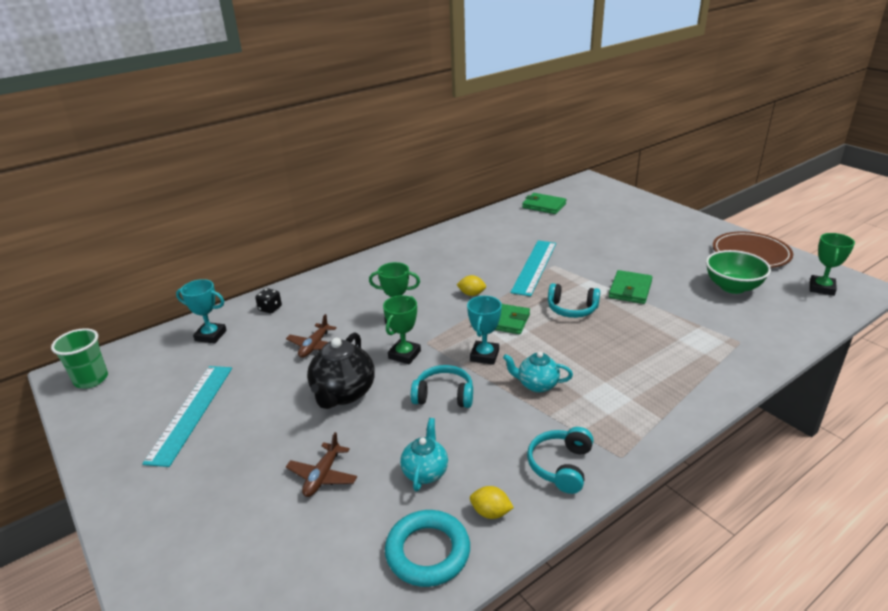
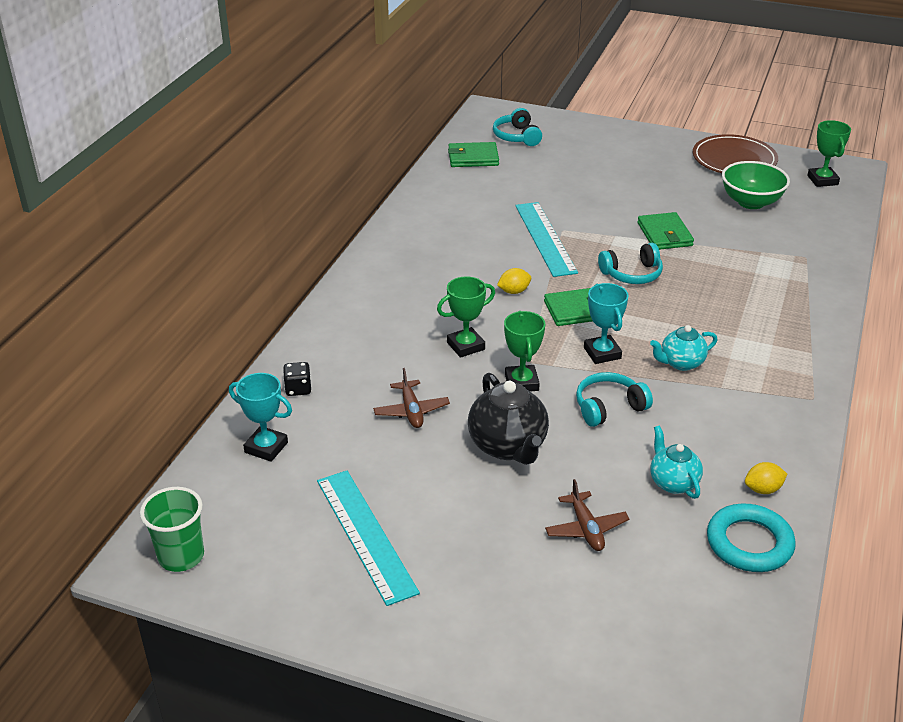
camera: 35 degrees left, 5 degrees up
(211, 335) = (266, 447): turquoise trophy -> turquoise trophy turned 45 degrees clockwise
(560, 466) = (776, 427): turquoise headphones -> turquoise headphones (517, 137)

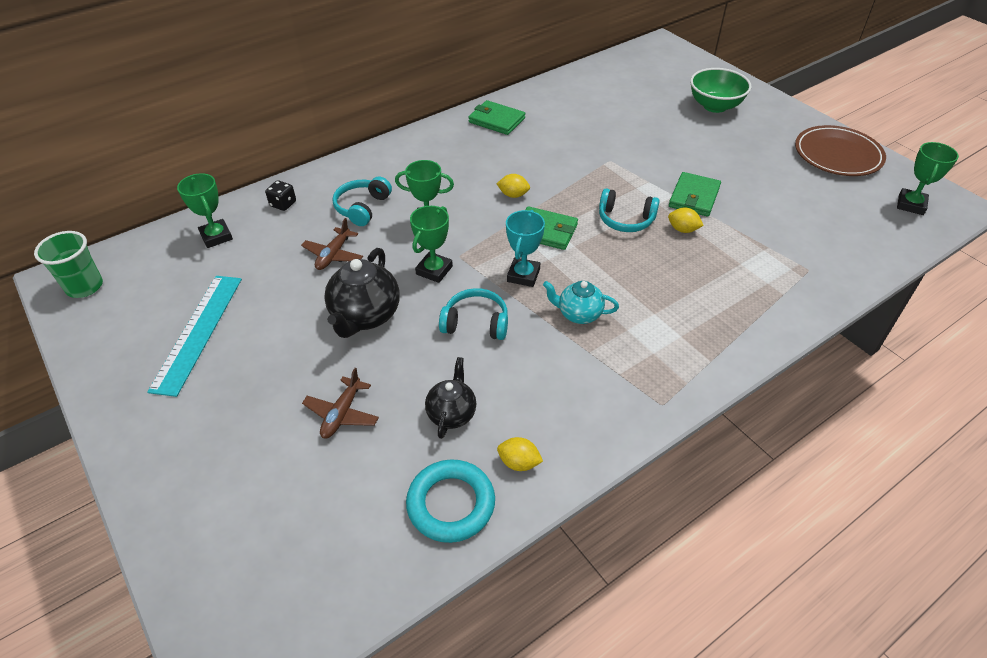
camera: 35 degrees right, 10 degrees up
(266, 447) = (216, 236): turquoise trophy -> green trophy
(473, 158) = (605, 78): green wallet -> green wallet (496, 120)
(517, 137) = (660, 72): turquoise headphones -> turquoise headphones (362, 207)
(545, 238) = (587, 162): turquoise ruler -> none
(673, 482) = (452, 413): turquoise teapot -> black teapot
(685, 264) = (683, 229): none -> yellow lemon
(751, 202) = (810, 199): green bowl -> green bowl (715, 106)

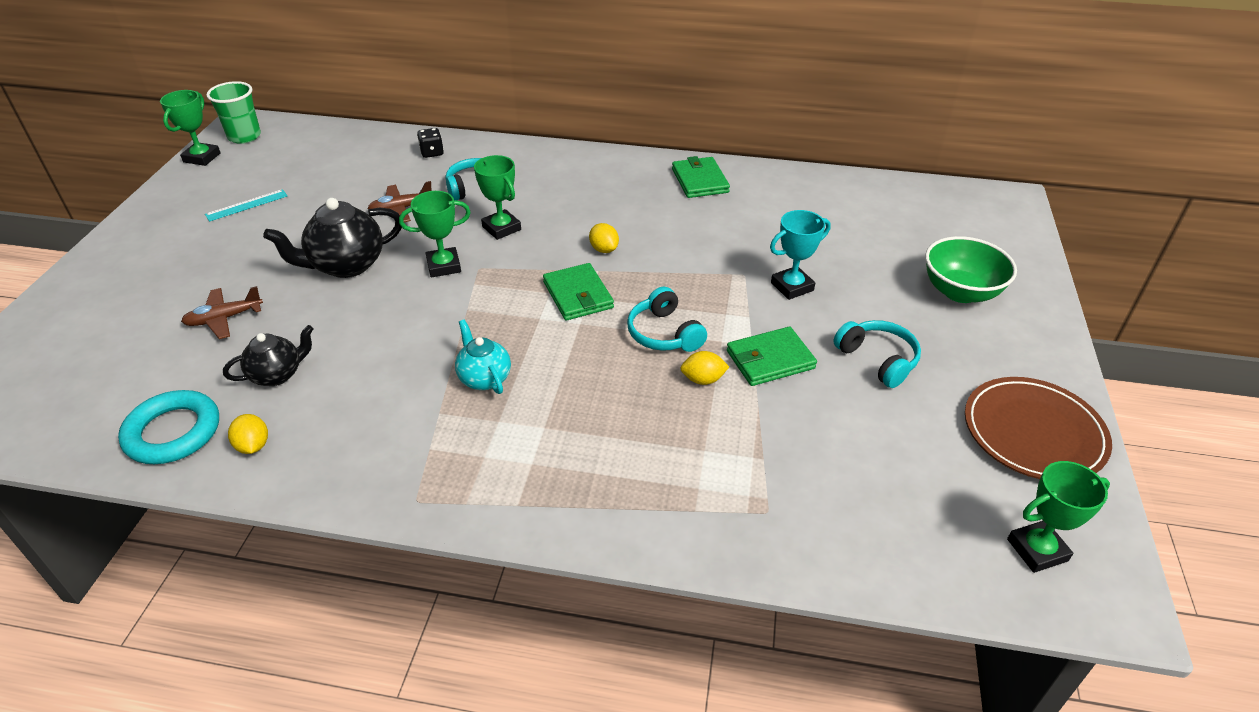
camera: 45 degrees right, 5 degrees down
(197, 332) = (247, 205): turquoise ruler -> turquoise ruler, size x0.52
(216, 236) = (358, 150): green trophy -> green trophy (202, 157)
(476, 323) = (403, 325): turquoise headphones -> turquoise headphones (878, 360)
(523, 275) = (498, 316): turquoise trophy -> turquoise trophy (792, 286)
(683, 229) = (703, 379): yellow lemon -> yellow lemon turned 75 degrees counterclockwise

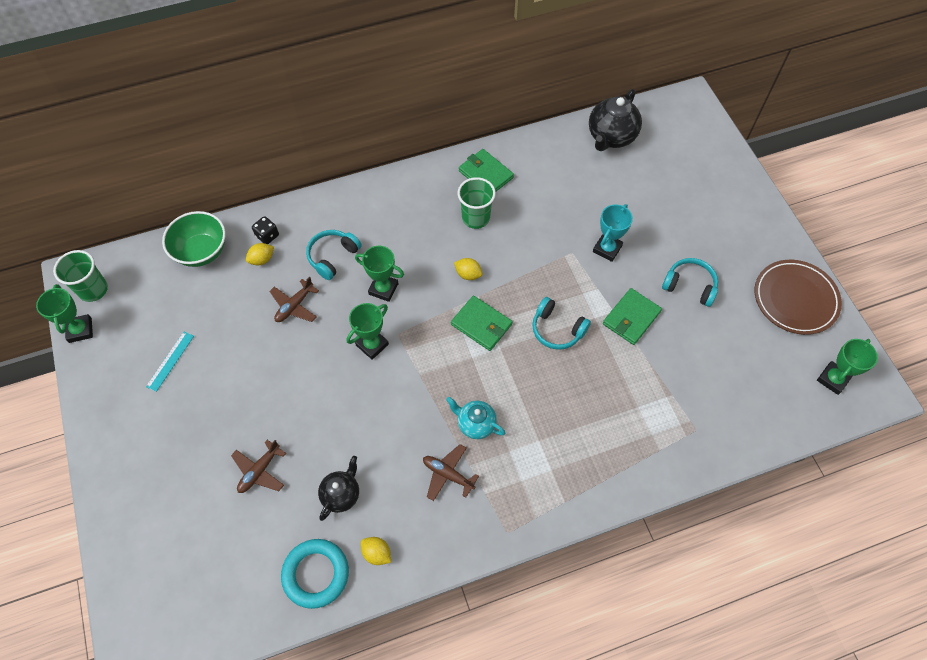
camera: 30 degrees left, 20 degrees up
(346, 265) = (302, 379): black teapot -> black teapot (611, 137)
(406, 410) = (448, 474): none -> brown plane
(656, 209) = (475, 218): none -> green cup
(703, 379) = (603, 354): yellow lemon -> yellow lemon (262, 260)
(960, 292) = (704, 204): green bowl -> green bowl (201, 251)

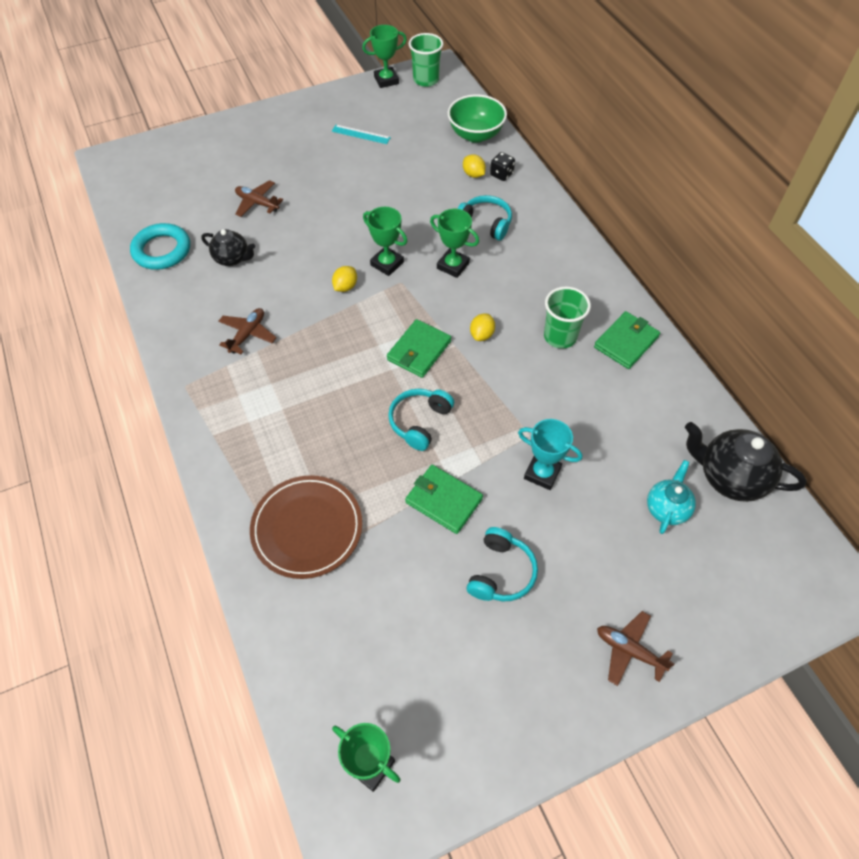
camera: 85 degrees right, 5 degrees down
(294, 306) = (425, 203): brown plane -> brown plane (629, 650)
(377, 553) = (175, 289): yellow lemon -> yellow lemon (345, 287)
(383, 289) = (453, 266): green trophy -> green trophy turned 75 degrees counterclockwise
(475, 424) = (301, 353): turquoise teapot -> turquoise teapot (666, 508)
(795, 299) = (499, 721): brown plate -> brown plate (307, 528)

